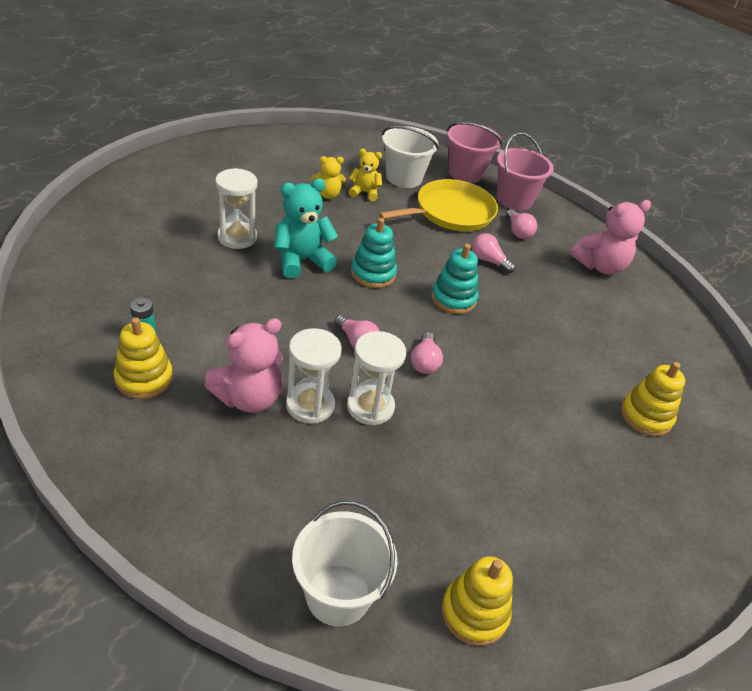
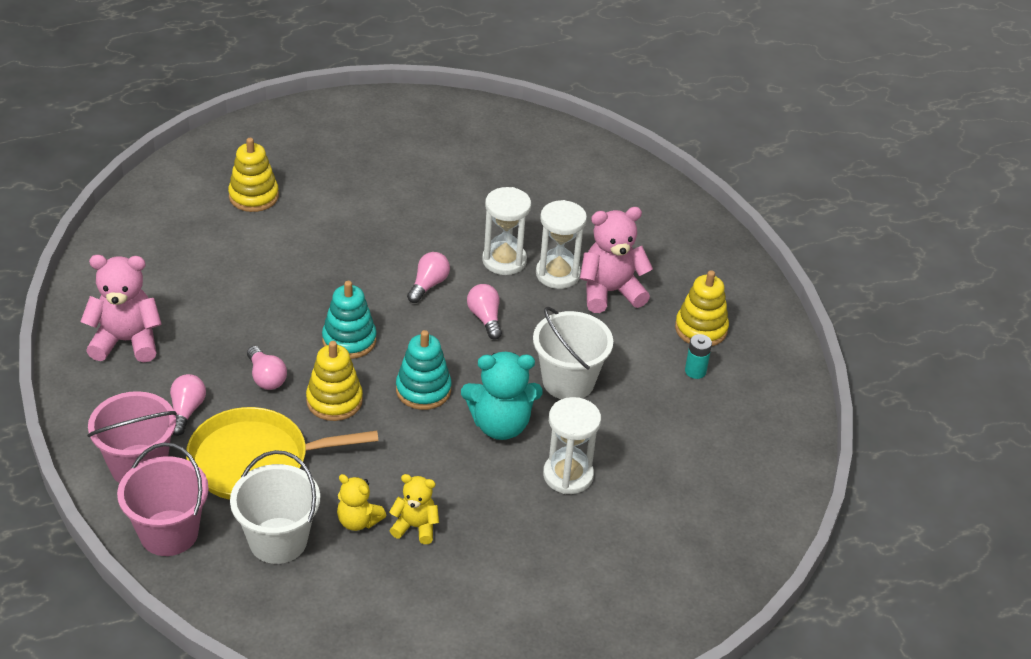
camera: 155 degrees left, 0 degrees up
(338, 594) = (588, 161): white bucket -> white bucket (568, 381)
(474, 612) = (502, 132): yellow stacking toy -> yellow stacking toy (334, 401)

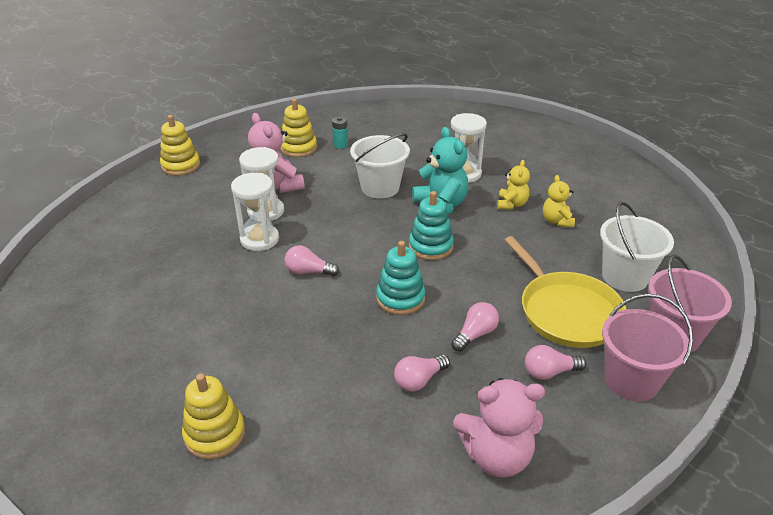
camera: 105 degrees left, 5 degrees down
(126, 341) = (496, 456): pink teddy bear -> pink teddy bear turned 75 degrees counterclockwise
(334, 401) = (473, 287): yellow stacking toy -> yellow stacking toy (181, 165)
(358, 521) = (574, 245): yellow teddy bear -> yellow teddy bear (511, 204)
(485, 318) = (334, 234): pink light bulb -> pink light bulb (419, 380)

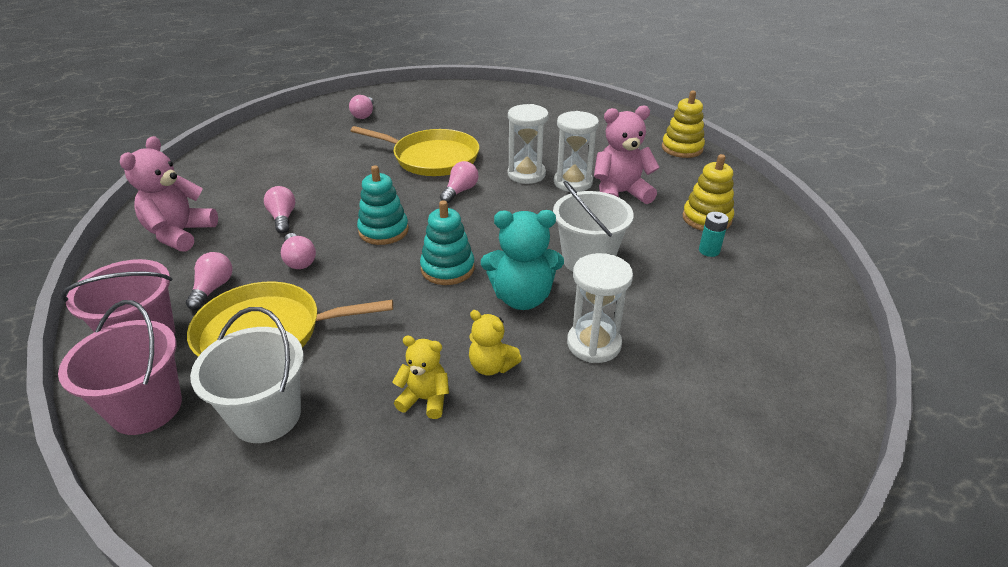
camera: 110 degrees right, 0 degrees up
(123, 424) = (364, 114): none -> pink light bulb
(215, 434) = (325, 138): yellow stacking toy -> none
(244, 312) = (432, 158): none -> yellow pan

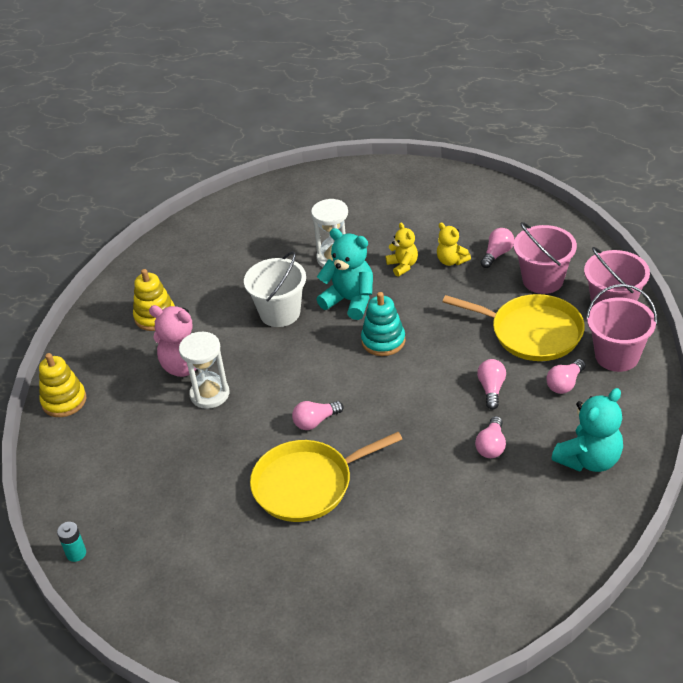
camera: 145 degrees left, 5 degrees up
(180, 234) = (589, 459): pink teddy bear -> turquoise teddy bear
(267, 416) = (542, 280): white bucket -> pink bucket
(364, 114) = (331, 617): pink light bulb -> pink light bulb (497, 254)
(383, 231) = (410, 397): turquoise stacking toy -> none
(432, 158) = (307, 484): yellow pan -> yellow pan turned 75 degrees counterclockwise
(526, 174) = (239, 421): white hourglass -> none
(709, 251) = (191, 291): turquoise battery -> turquoise battery (76, 553)

